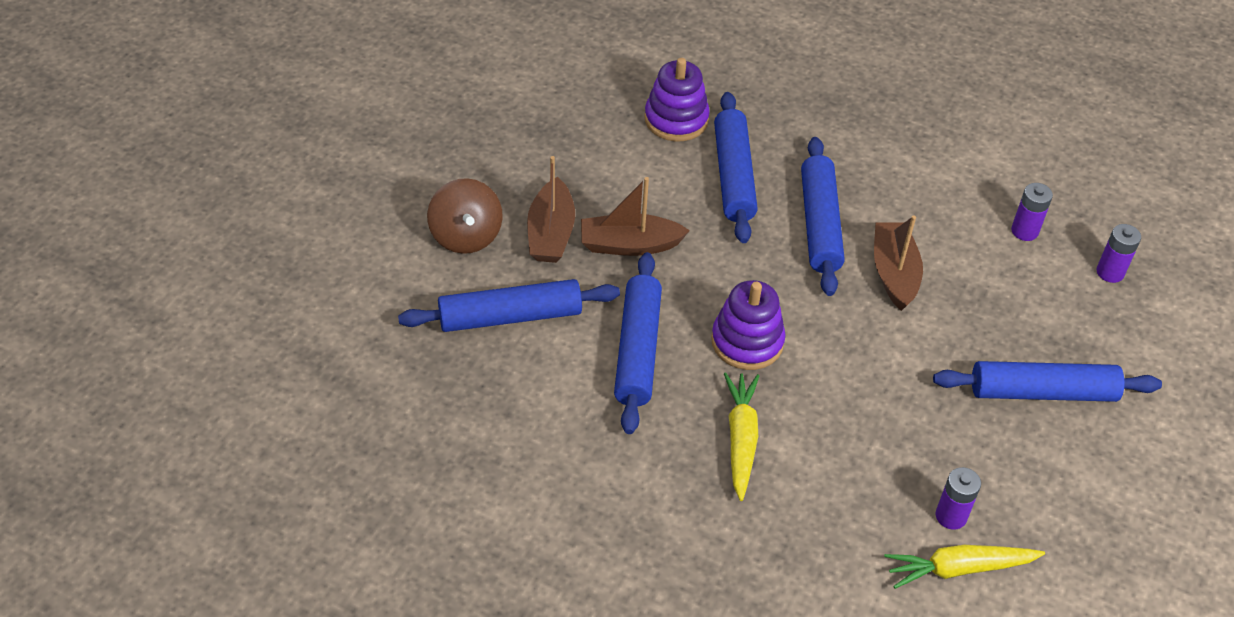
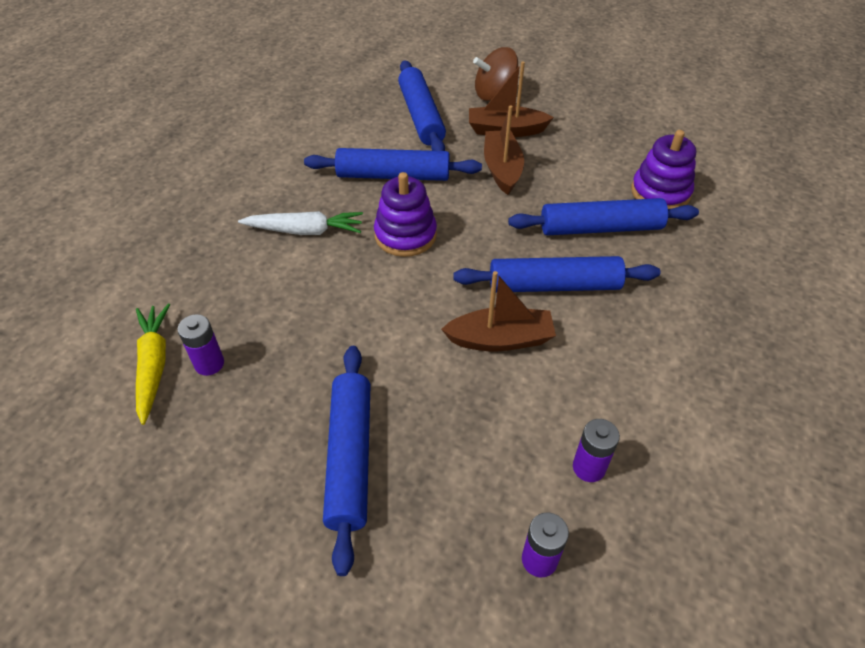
camera: 90 degrees right, 0 degrees up
(741, 439) = (305, 231): yellow carrot -> white carrot

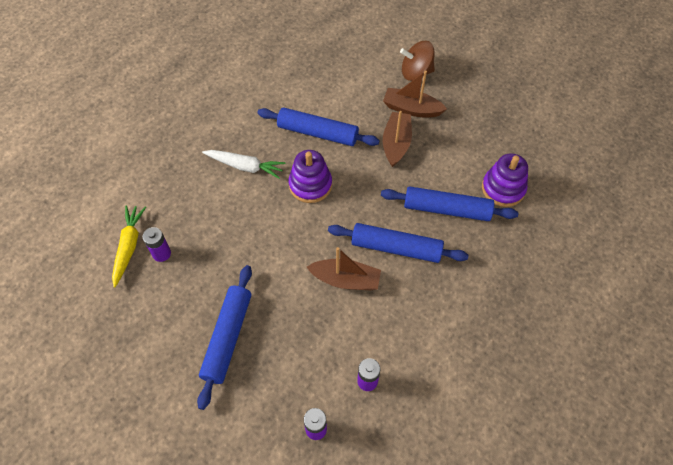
camera: 15 degrees right, 10 degrees up
(420, 116) = (354, 83): blue rolling pin -> none

